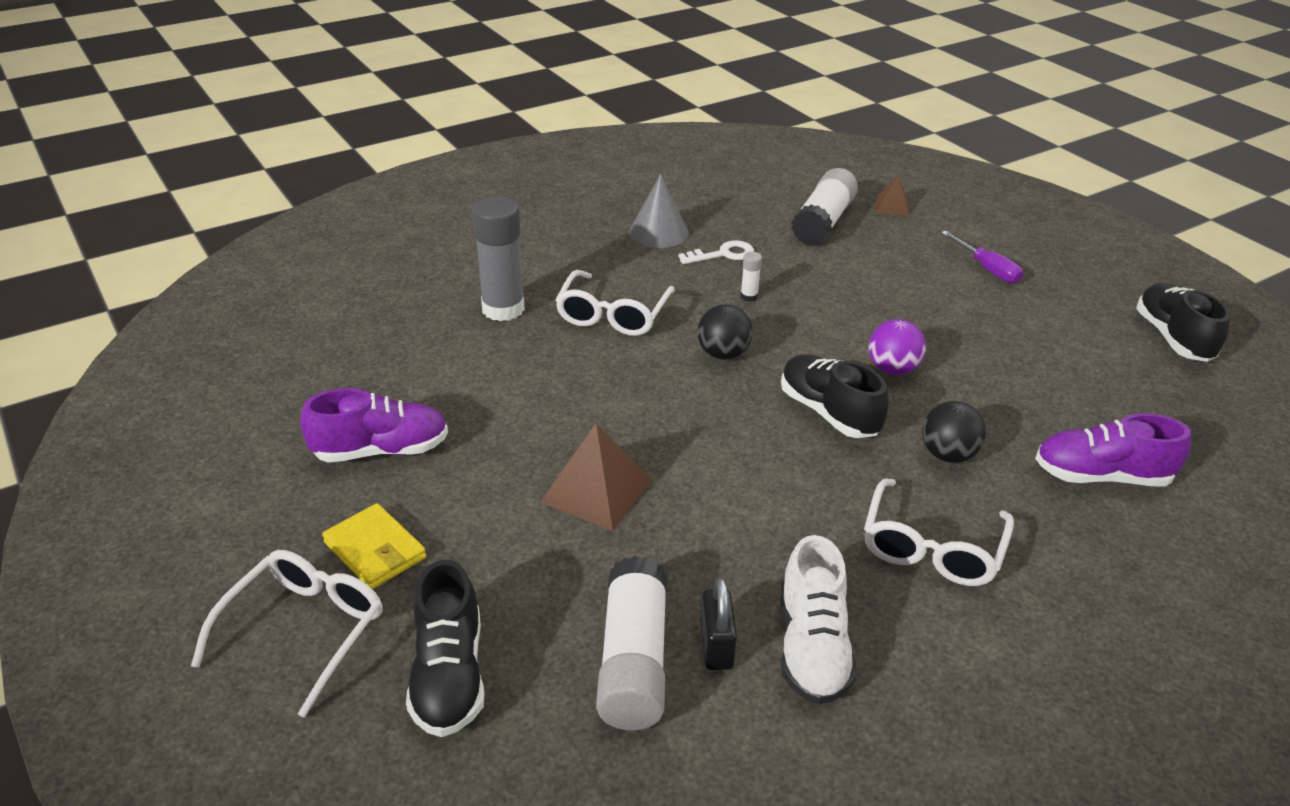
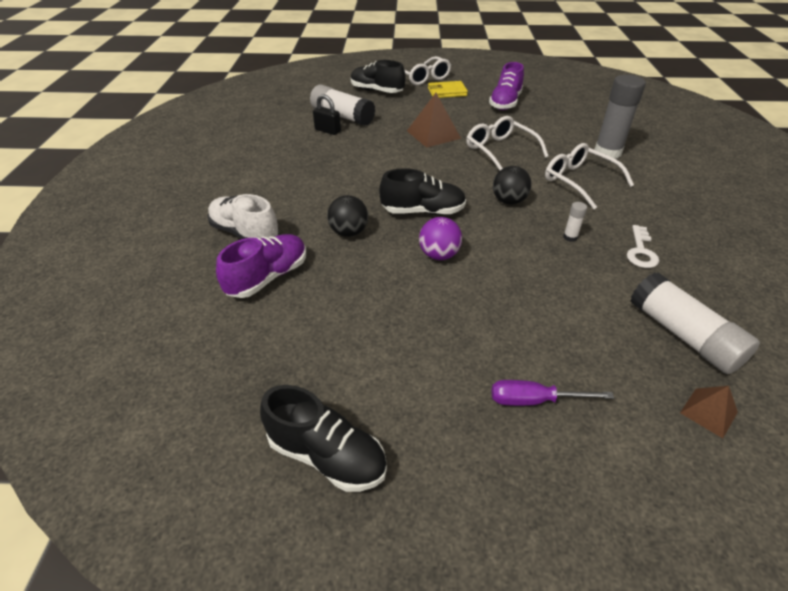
camera: 125 degrees right, 5 degrees up
(658, 232) = (691, 236): grey cone -> none
(812, 647) = (301, 146): white shoe -> white shoe (245, 233)
(931, 548) = (304, 193): white glasses -> white glasses (500, 150)

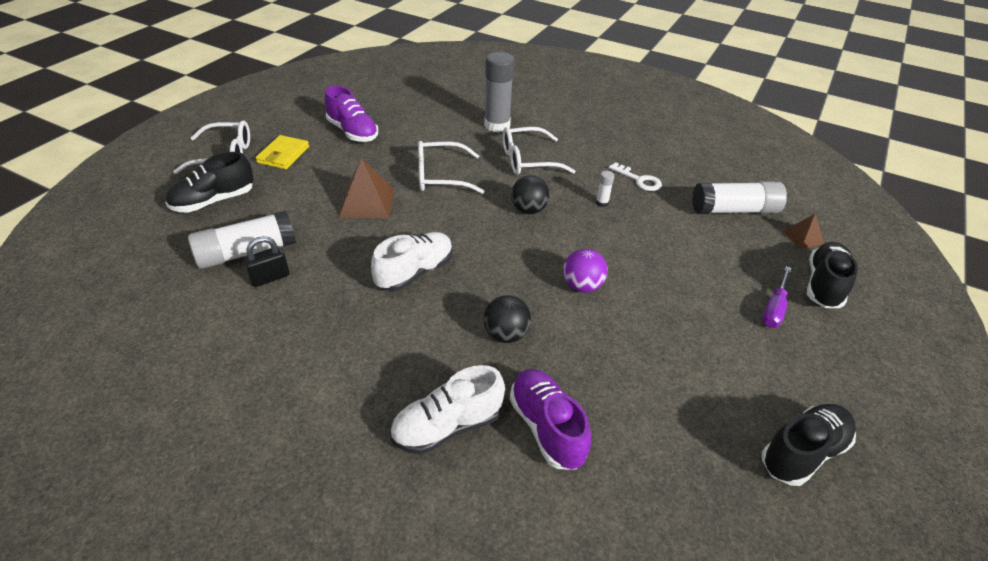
camera: 65 degrees left, 0 degrees up
(379, 175) = (415, 272): none -> white shoe
(423, 211) = (506, 268): black shoe -> black shoe (824, 285)

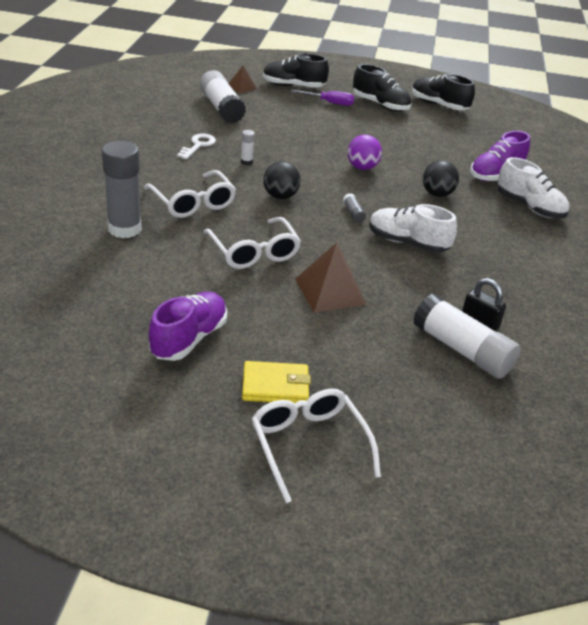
camera: 110 degrees left, 5 degrees down
(214, 201) = (405, 411): black shoe -> black shoe (380, 105)
(483, 250) = (353, 213): none -> grey glue stick

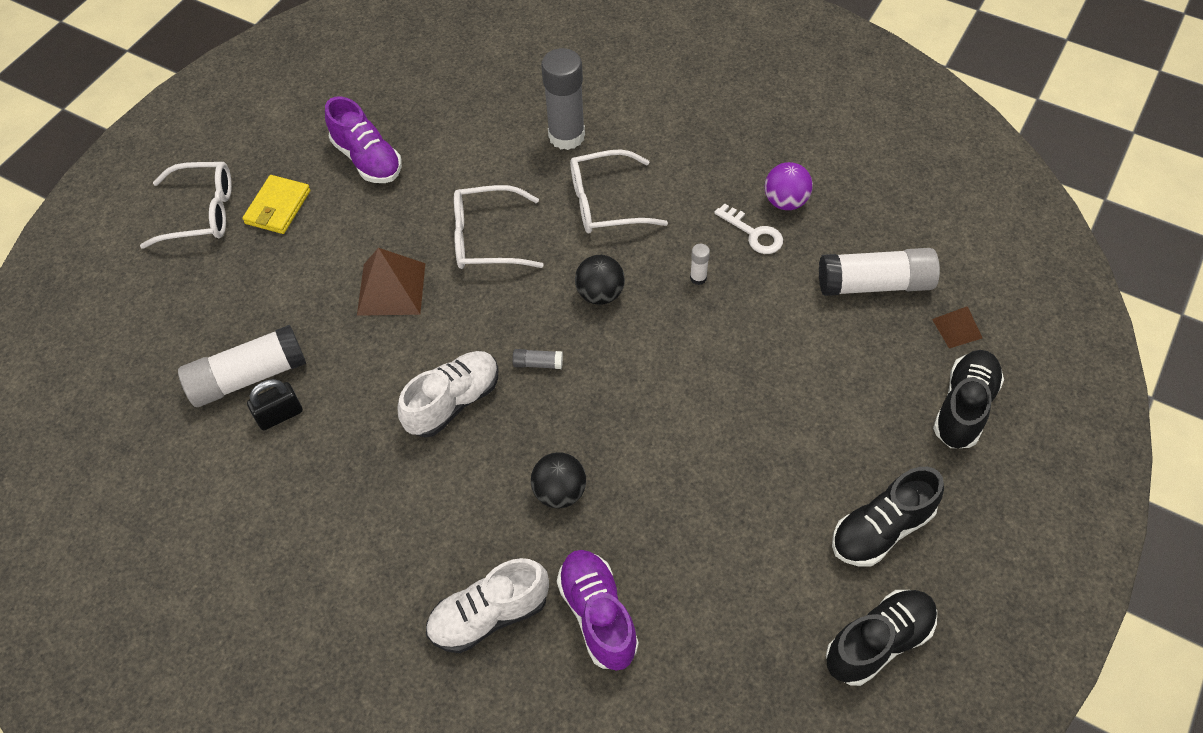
camera: 115 degrees right, 20 degrees up
(329, 103) = (892, 445): purple screwdriver -> none
(362, 167) = (657, 417): purple ball -> purple ball (785, 201)

